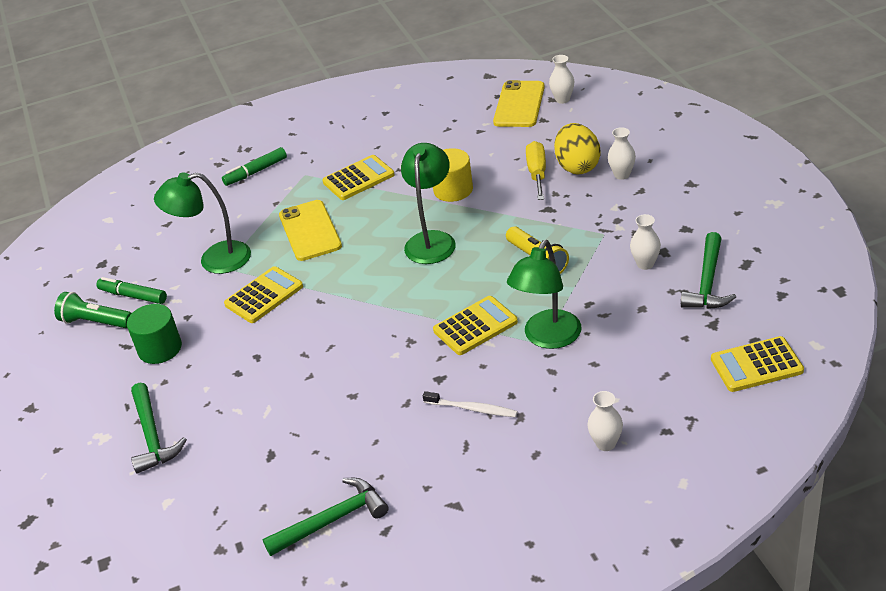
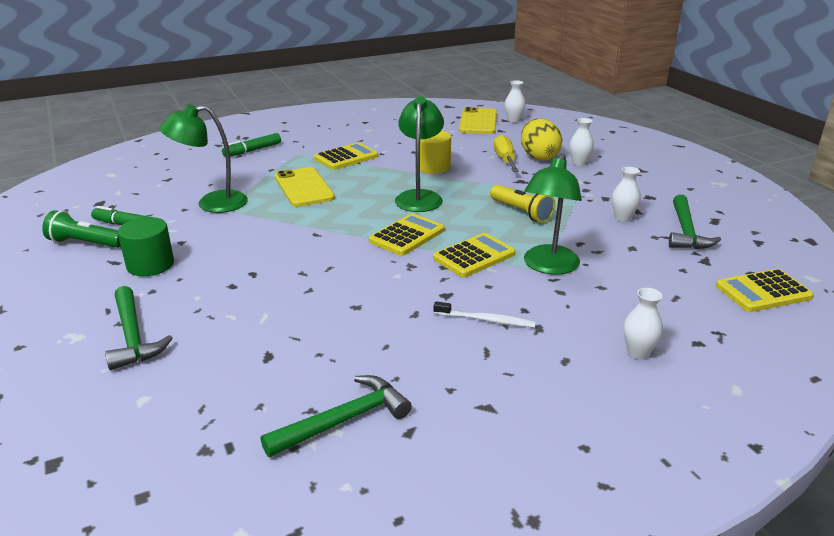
camera: 10 degrees left, 10 degrees down
(264, 296) = (260, 229): yellow calculator -> yellow calculator (407, 236)

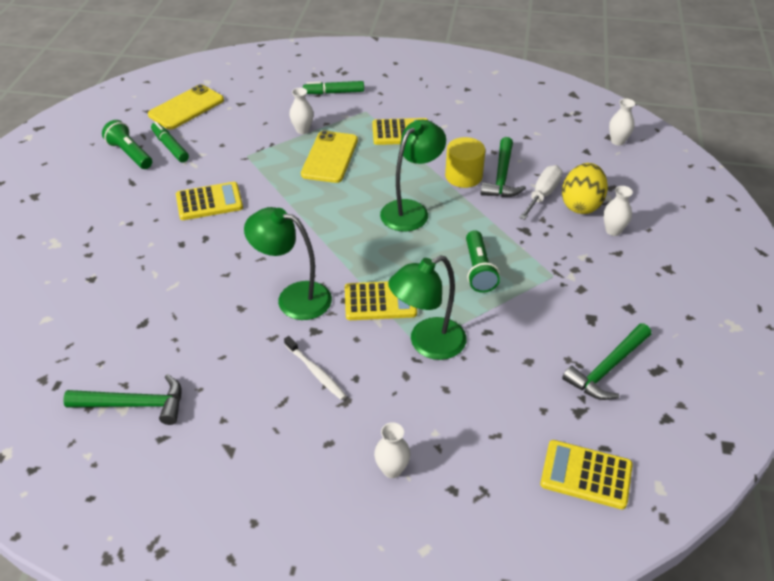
camera: 35 degrees right, 15 degrees up
(133, 336) = (84, 261): green hammer -> green hammer (502, 176)
(150, 265) = (150, 196): green cylinder -> none
(211, 203) = (246, 147): green lamp -> green lamp (293, 297)
(407, 236) = (352, 252): yellow calculator -> yellow calculator (209, 202)
(478, 122) = (577, 129): yellow phone -> yellow phone (186, 107)
(505, 159) = (542, 195): yellow screwdriver -> white screwdriver
(521, 212) = (478, 270): yellow flashlight -> green flashlight
(622, 218) = (566, 322): white vase -> white vase (302, 130)

